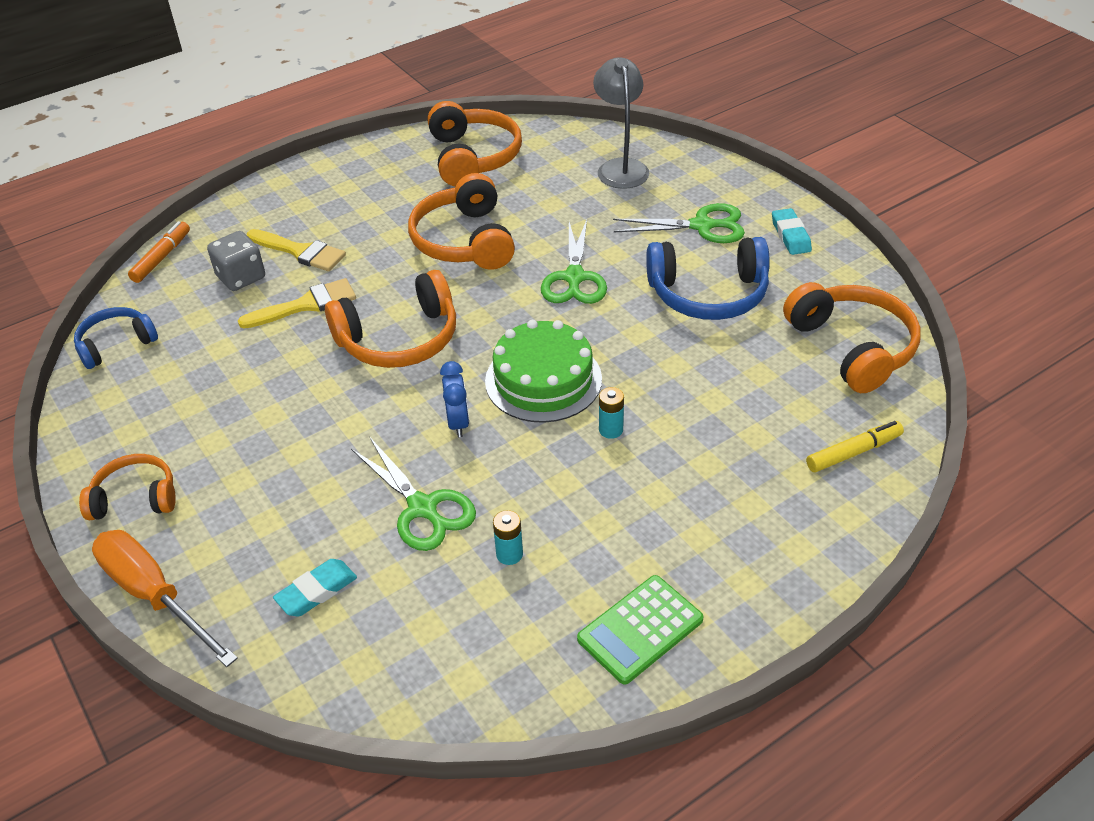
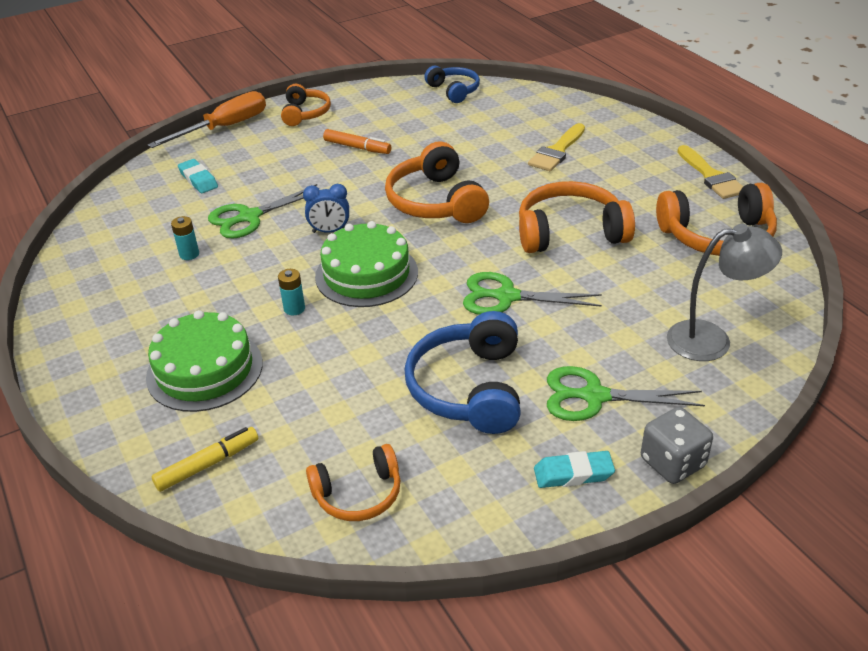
camera: 95 degrees right, 5 degrees down
(162, 257) = (552, 96): orange marker -> orange marker (357, 147)
(241, 277) = (525, 129): grey dice -> grey dice (672, 462)
(306, 305) = (486, 158): yellow brush -> yellow brush (711, 176)
(640, 629) = (91, 311): green calculator -> none
(702, 226) = (594, 396): green scissors -> green scissors turned 90 degrees clockwise
(724, 485) = (205, 370): none -> green cake
(852, 347) = (358, 494): orange headphones -> orange headphones, size x0.61
(853, 452) = (208, 464): yellow marker -> yellow marker turned 105 degrees counterclockwise

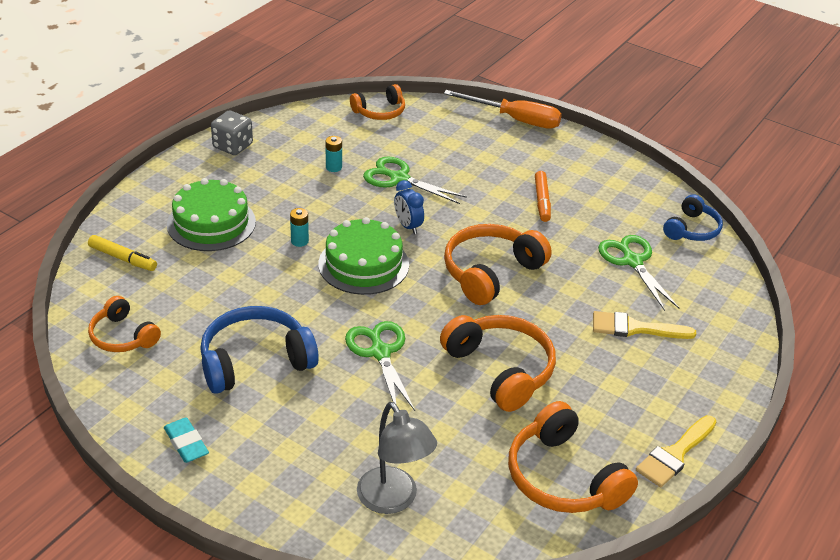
camera: 60 degrees right, 0 degrees up
(198, 180) = (431, 135): turquoise eraser -> none
(305, 113) = (573, 153): orange headphones -> orange headphones (380, 111)
(594, 396) = (279, 436): green scissors -> green scissors (632, 261)
(672, 462) = (222, 501): grey dice -> grey dice (233, 146)

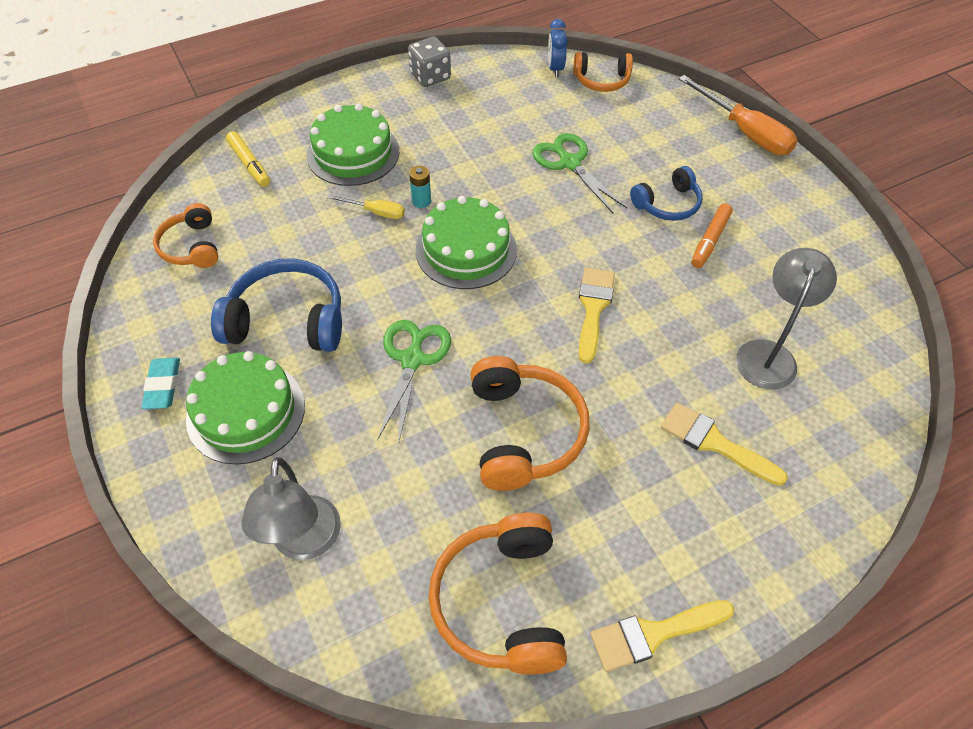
camera: 30 degrees right, 15 degrees up
(267, 260) = (376, 212): none -> yellow screwdriver
(274, 435) = (246, 412): none -> green cake
(333, 167) = (511, 129): turquoise battery -> none
(408, 226) = (541, 221): blue clock -> blue clock (555, 68)
(491, 272) = (593, 308): orange headphones -> yellow brush
(632, 261) = (768, 354): green scissors -> grey lamp
(691, 229) = (872, 338): blue headphones -> blue headphones (667, 204)

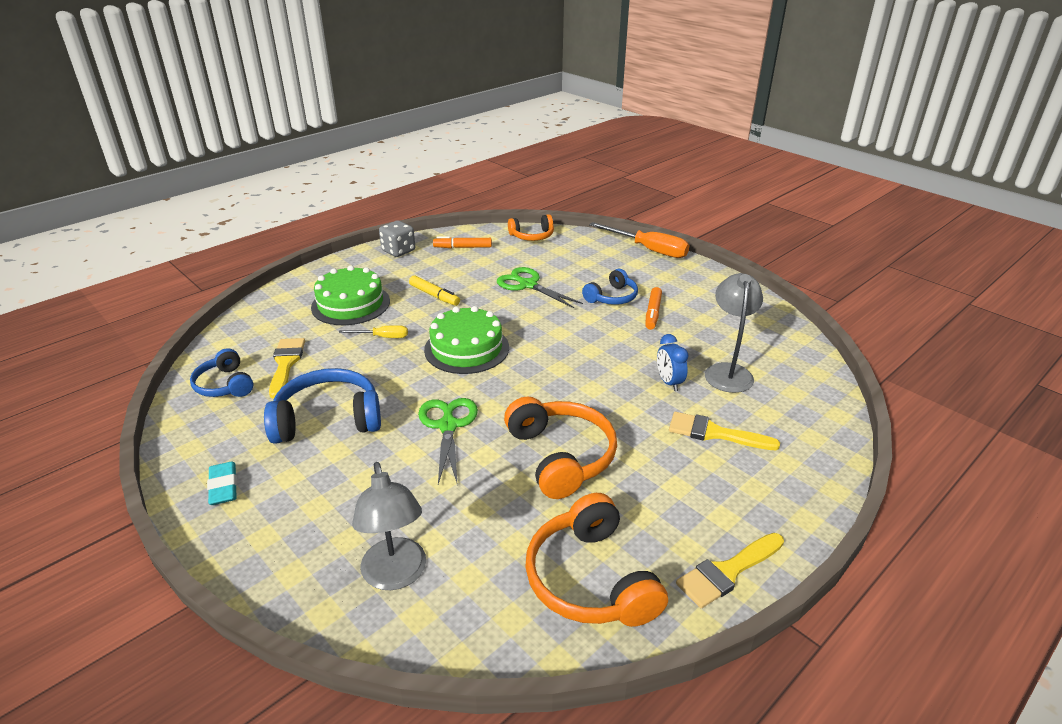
camera: 15 degrees left, 20 degrees down
(192, 246) = (225, 385): orange headphones -> blue headphones
(246, 412) = (309, 490): green cake -> none
(249, 164) = (262, 324): yellow marker -> yellow marker (434, 295)
(421, 201) = (418, 325): turquoise battery -> none
(509, 84) = (462, 247): none -> orange marker
(555, 68) = (494, 234): blue clock -> blue clock (669, 382)
(593, 308) = (583, 367): yellow brush -> yellow brush (286, 364)

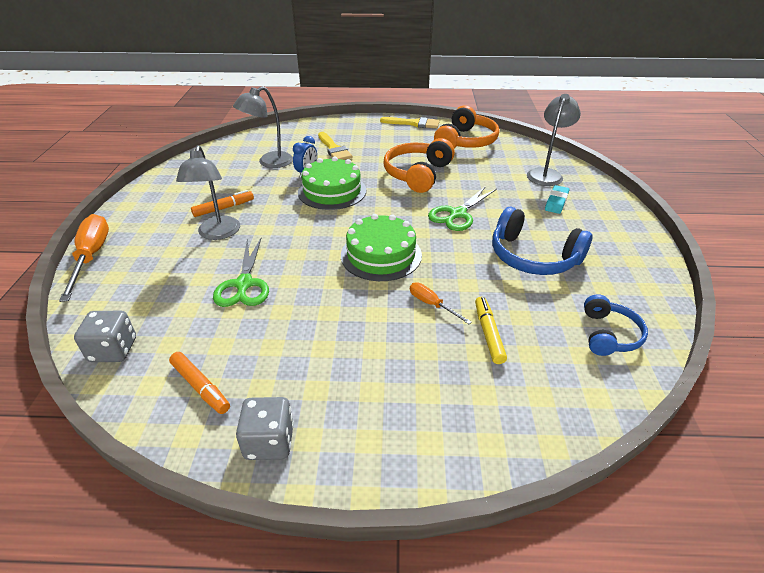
camera: 135 degrees left, 5 degrees up
(223, 487) = (627, 249): turquoise eraser -> turquoise eraser (556, 202)
(286, 364) = (540, 326): yellow brush -> none
(350, 304) = (422, 370): green cake -> green cake (332, 191)
(382, 337) = (432, 304): yellow screwdriver -> orange screwdriver
(434, 295) = (332, 326): yellow marker -> yellow marker (488, 333)
(532, 236) = (113, 350): orange headphones -> grey dice
(612, 297) = (217, 234): blue headphones -> grey lamp

